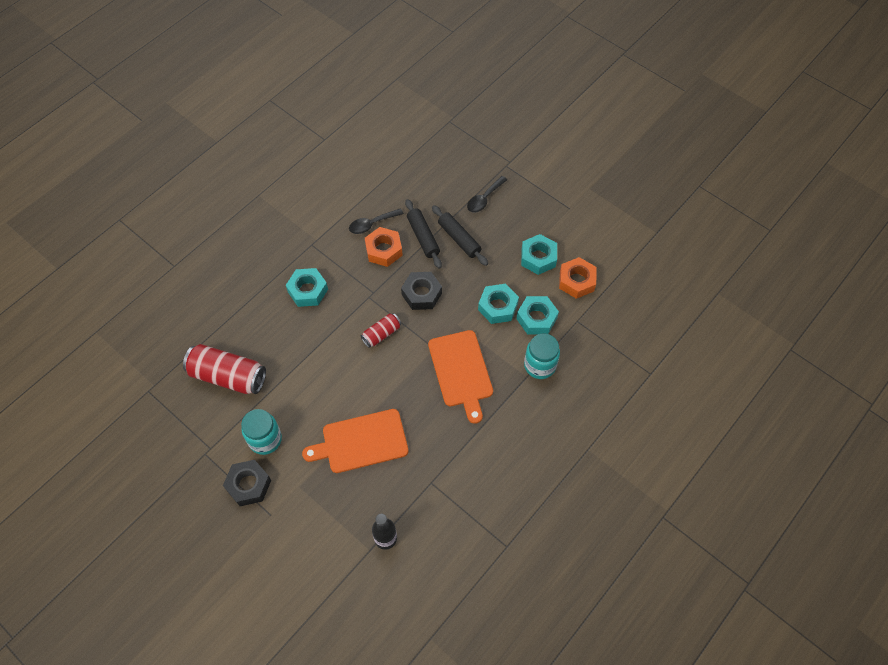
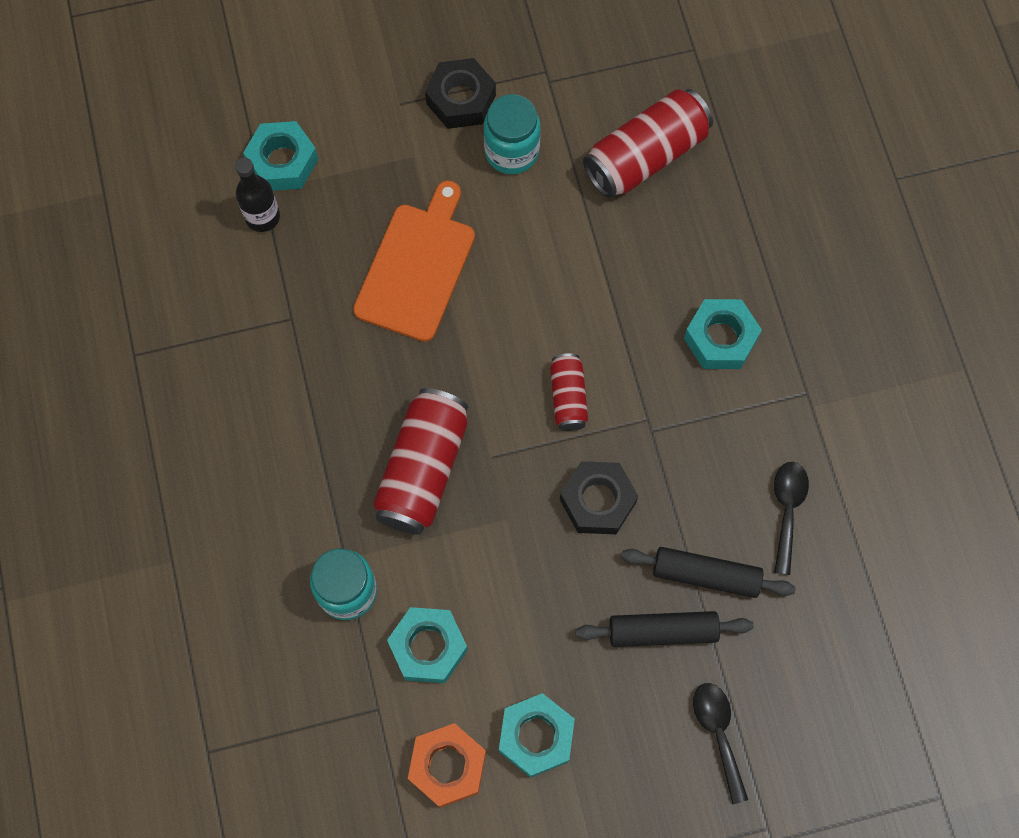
camera: 125 degrees right, 10 degrees up
(384, 250) = (721, 496): orange nut -> none
(461, 371) = (423, 469): orange cutting board -> red can
(498, 307) = (491, 601): turquoise nut -> turquoise nut (282, 161)

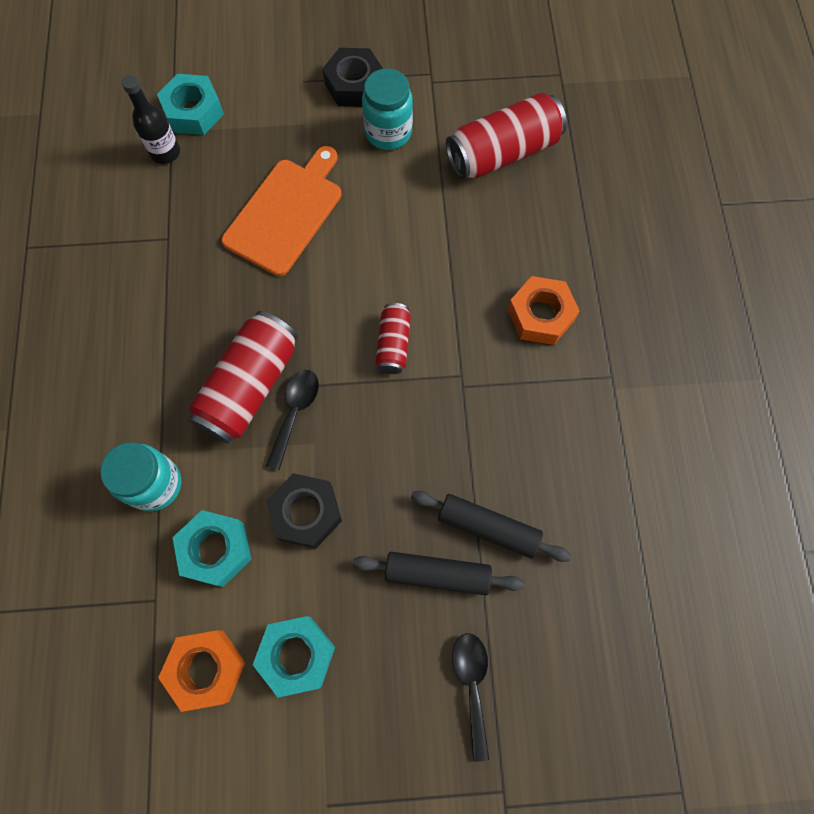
camera: 10 degrees right, 0 degrees up
(597, 501) = (401, 441): black nut -> black nut (306, 513)
(720, 338) = (540, 315): turquoise nut -> orange nut
(787, 511) = (575, 480): black spoon -> black spoon (295, 413)

